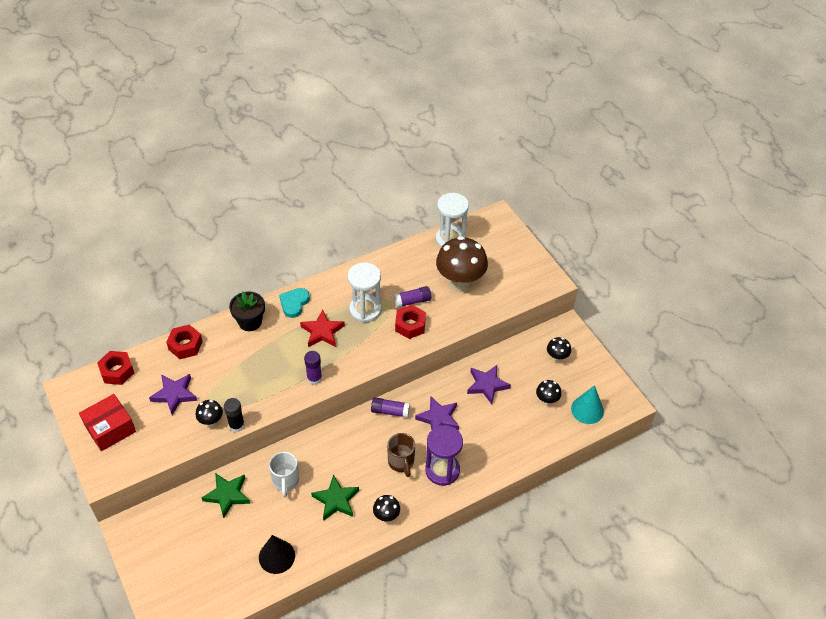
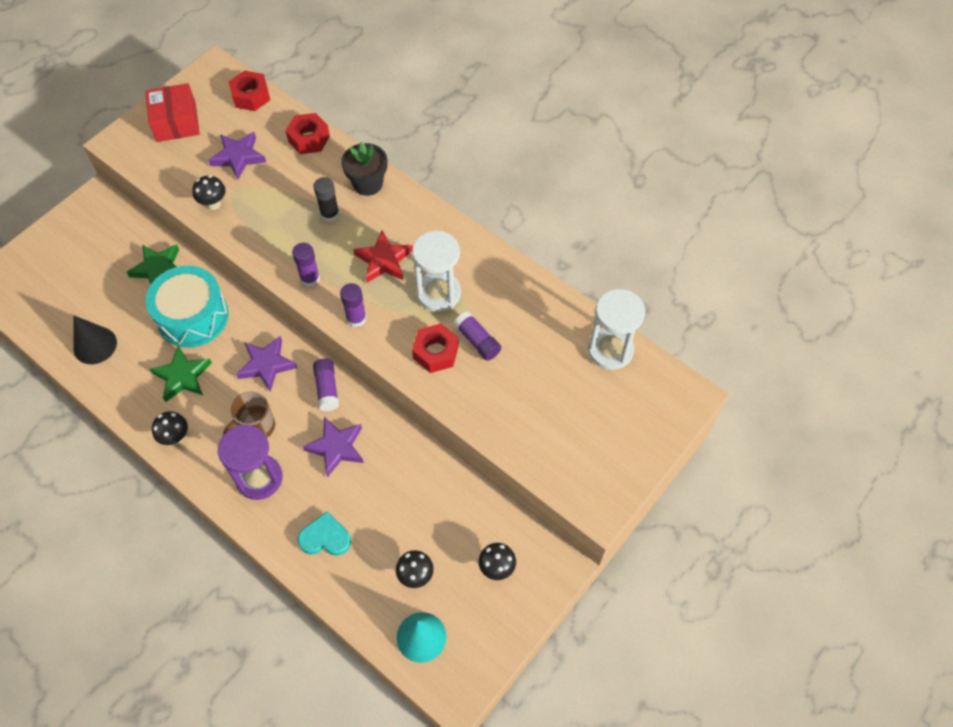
camera: 70 degrees right, 10 degrees up
(110, 428) = (176, 122): red box -> red box turned 45 degrees clockwise
(236, 425) = (217, 229): black glue stick -> black glue stick (330, 214)
(285, 481) = (193, 316): white mug -> turquoise drum
(294, 303) = (415, 215): turquoise heart -> turquoise heart (325, 538)
(362, 360) = (356, 318): none -> purple glue stick
(460, 283) = (536, 387): brown mushroom -> none
(487, 385) = (412, 489): purple star -> purple star (266, 365)

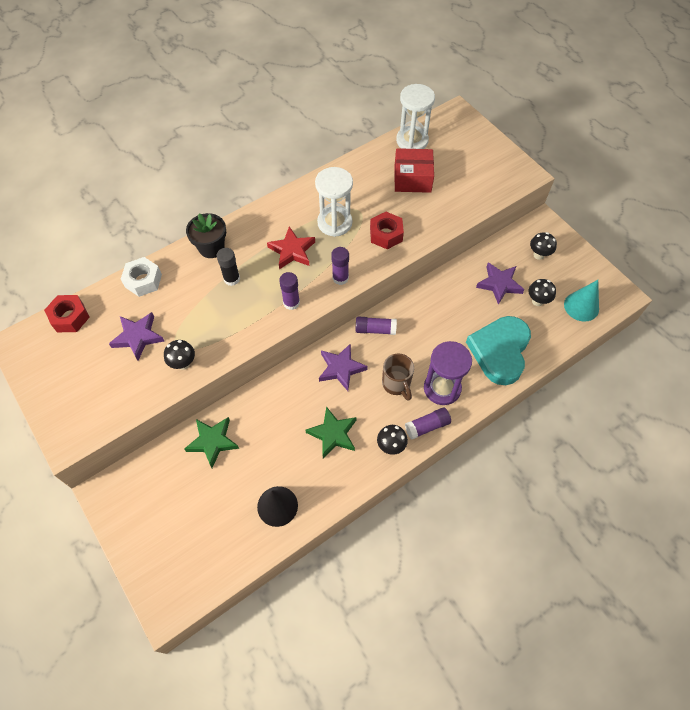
camera: 75 degrees left, 0 degrees up
(176, 122) = (69, 384): red box -> red box (412, 179)
(193, 316) = (274, 419): turquoise drum -> none
(309, 139) = (143, 281): red nut -> white nut
(325, 538) = (500, 351): turquoise heart -> turquoise heart, size x1.85
(336, 447) = (428, 332): purple star -> purple star (499, 284)
(477, 341) = (383, 209): purple glue stick -> purple glue stick (427, 426)

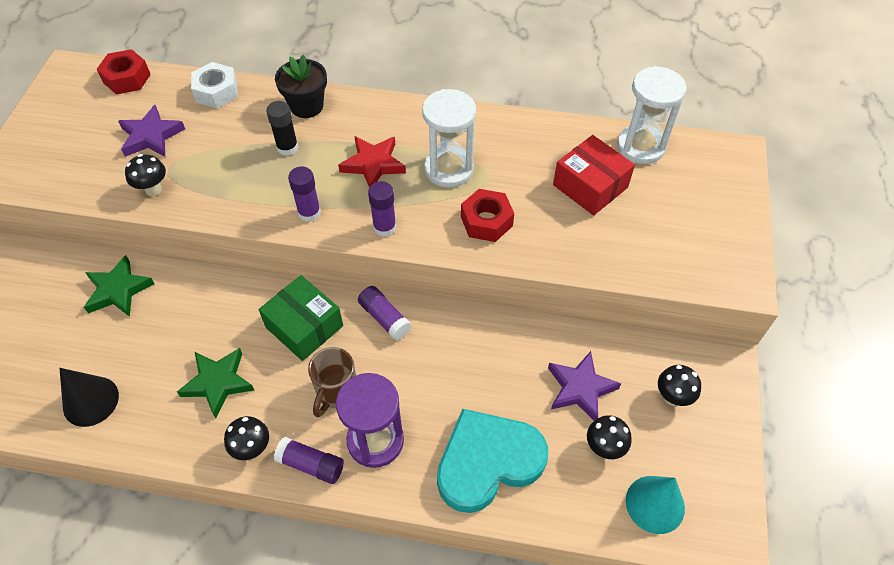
camera: 45 degrees right, 5 degrees down
(341, 368) = (304, 326): purple star -> green box

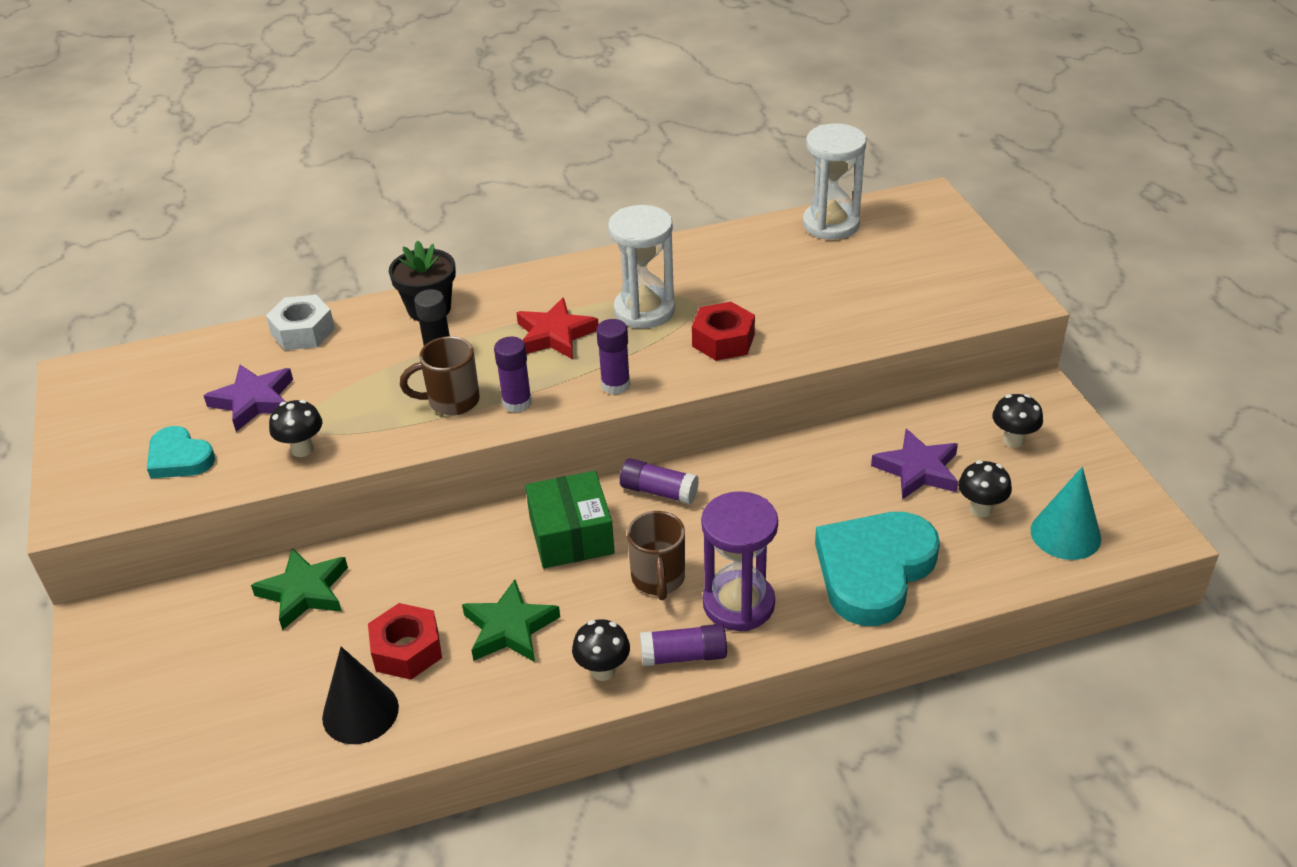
camera: 25 degrees left, 15 degrees down
(80, 162) = (179, 458): none -> turquoise heart
(127, 78) = (170, 357): red nut -> red nut (407, 650)
(269, 192) = (452, 401): none -> brown mug
(304, 326) = (571, 535): green box -> green box turned 60 degrees clockwise
(590, 186) = (807, 274): red box -> none

